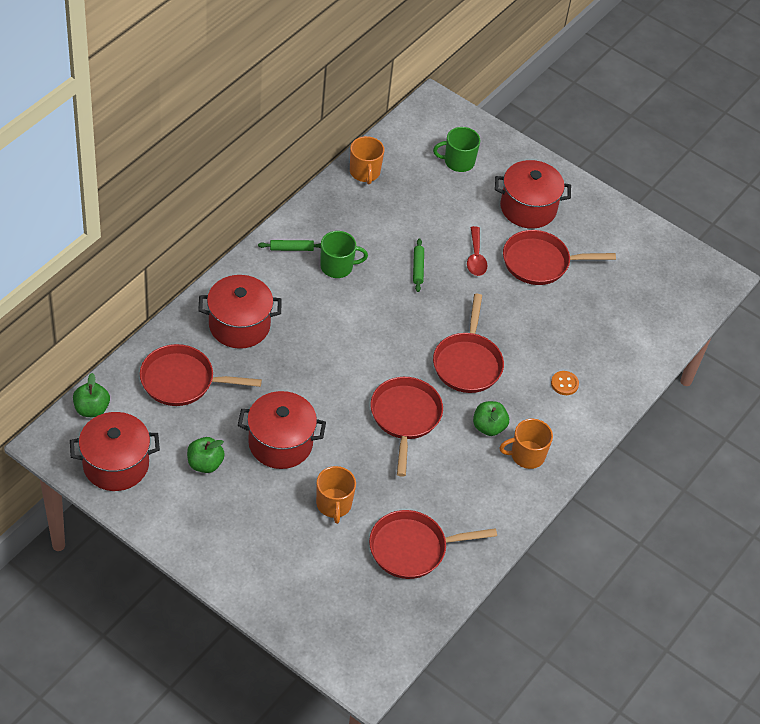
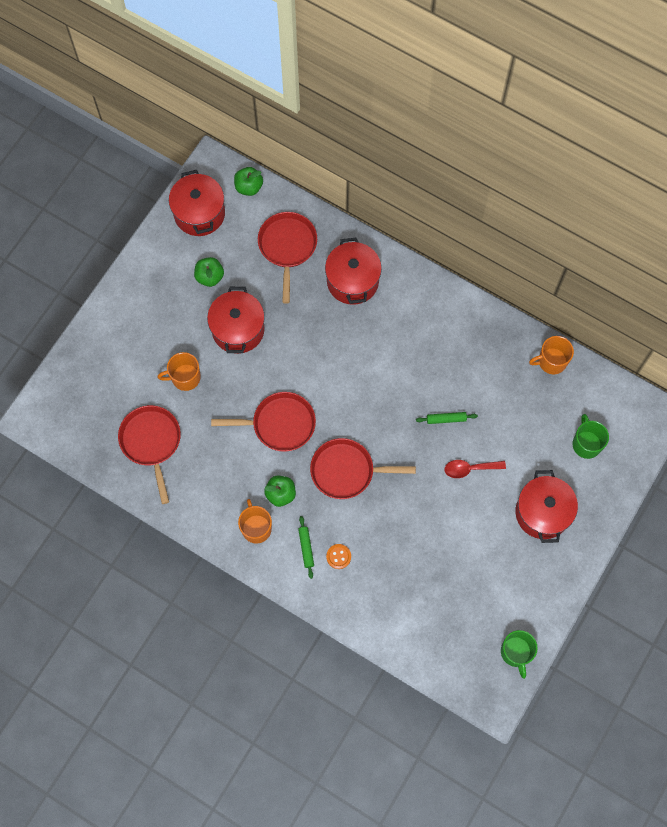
camera: 90 degrees right, 20 degrees up
(291, 248) = (445, 311): green rolling pin -> green rolling pin (306, 548)
(337, 267) = (433, 351): green mug -> green mug (516, 652)
(540, 262) = (476, 528): red pan -> none

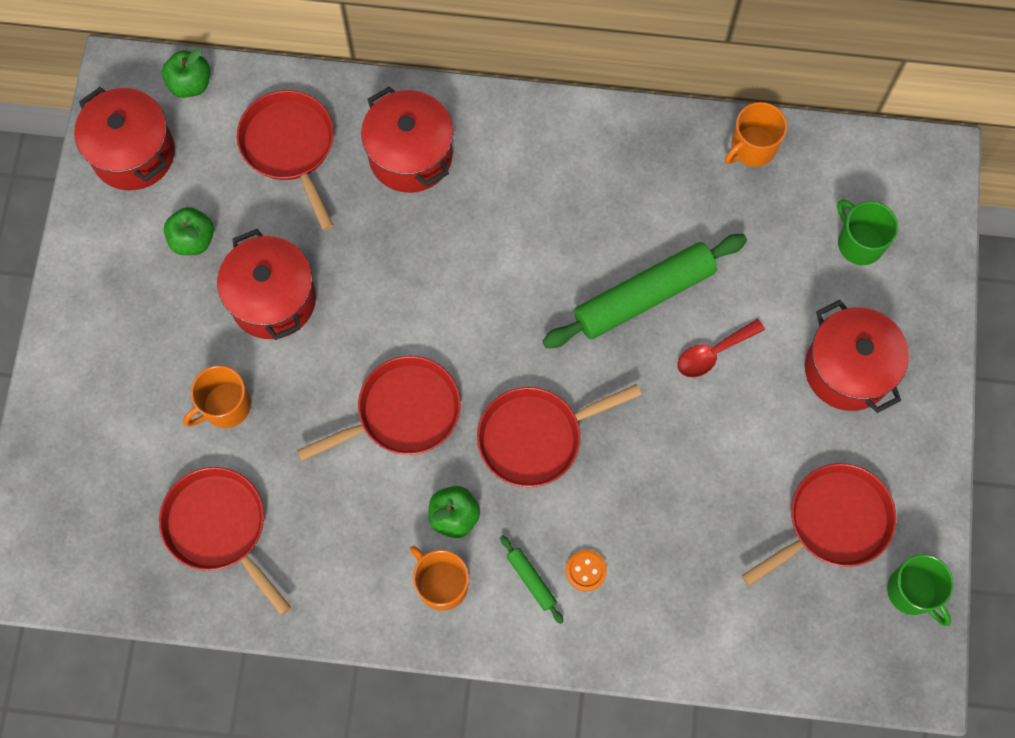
camera: 25 degrees left, 0 degrees up
(446, 419) = (644, 296): green rolling pin -> green rolling pin, size x2.33
(490, 594) = (833, 522): none -> red pan

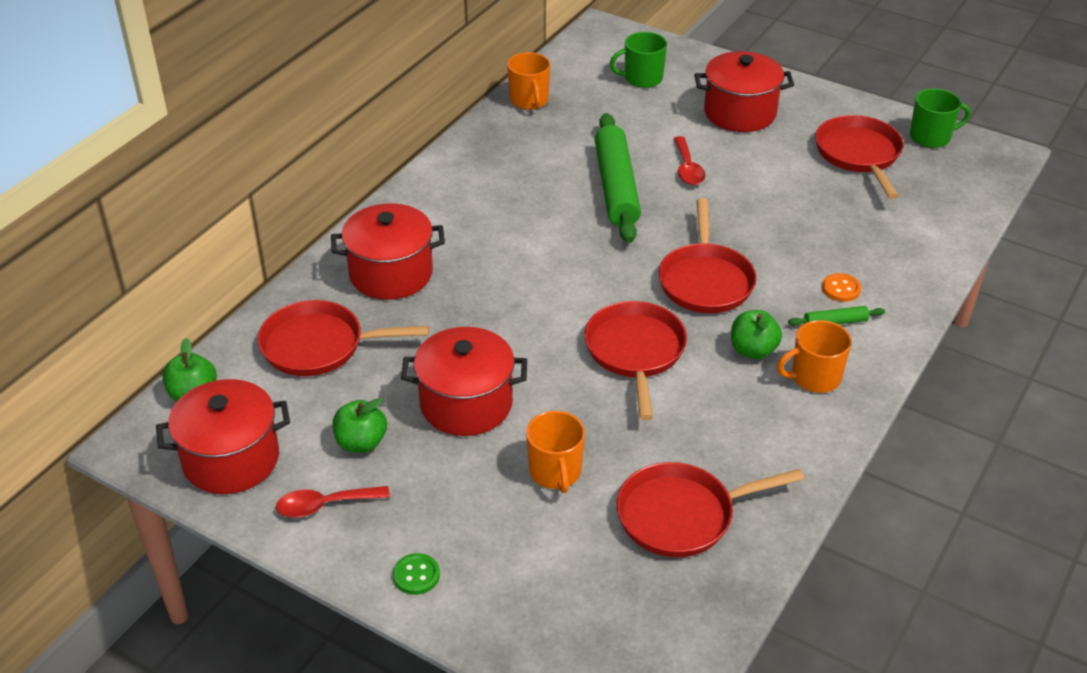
camera: 65 degrees left, 30 degrees down
(74, 350) = (416, 575): none -> green button
(115, 248) = (324, 505): none -> red spoon

